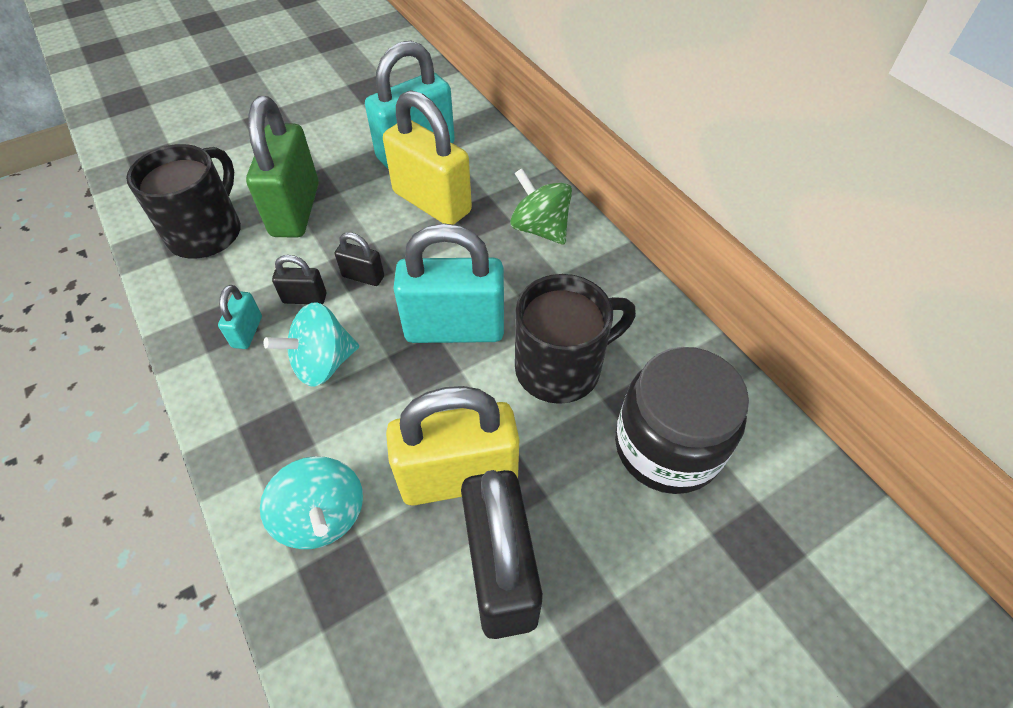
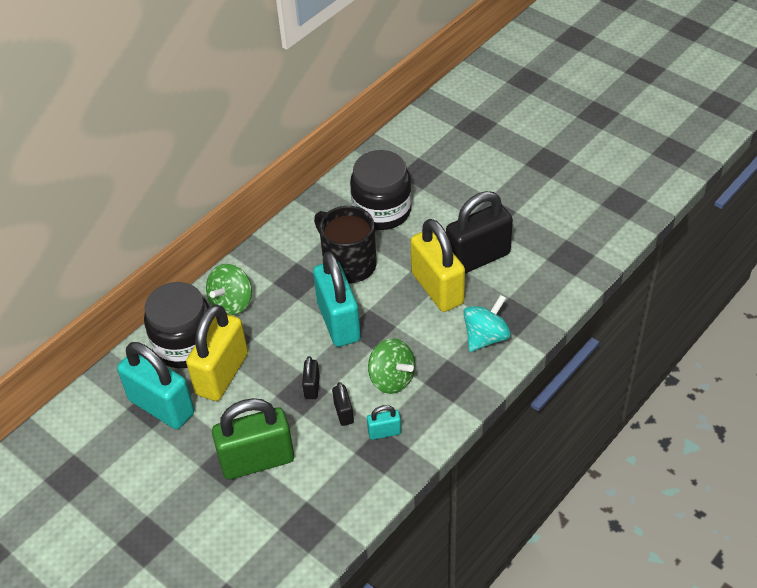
camera: 105 degrees left, 5 degrees down
(207, 232) = (301, 510): black mug -> none
(323, 363) = (392, 379): turquoise spinning top -> green spinning top
(492, 180) = (185, 345): none -> black jar

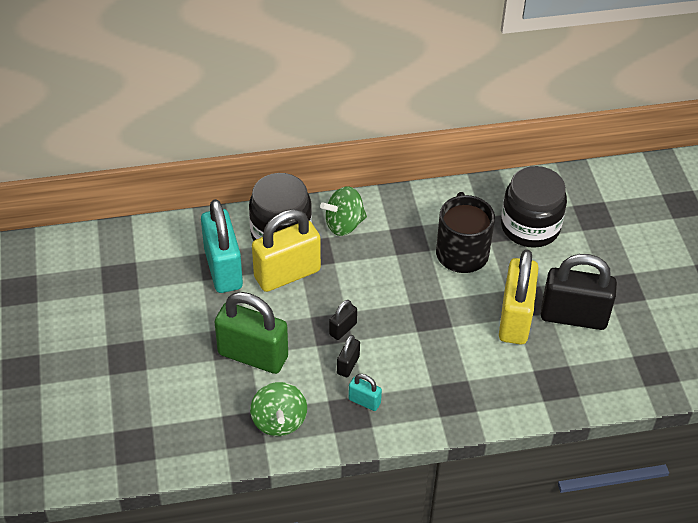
camera: 35 degrees right, 0 degrees up
(338, 321) = (410, 293): turquoise padlock -> none
(392, 379) = (409, 365): green spinning top -> green spinning top (279, 421)
(486, 337) = (516, 384): turquoise spinning top -> none

